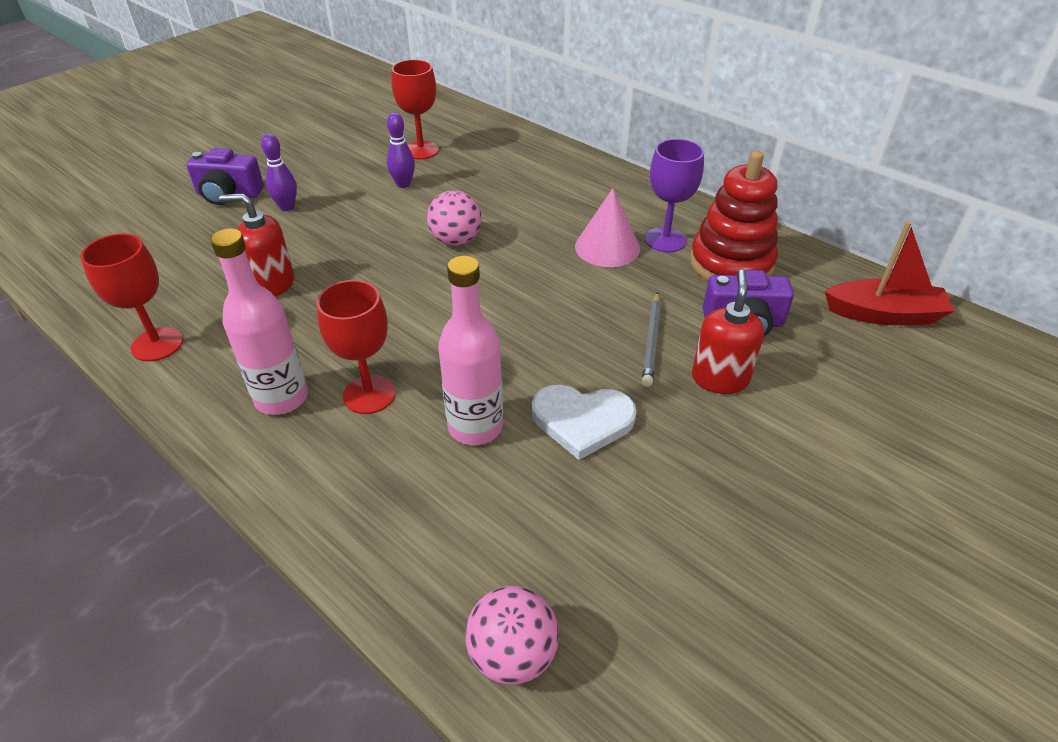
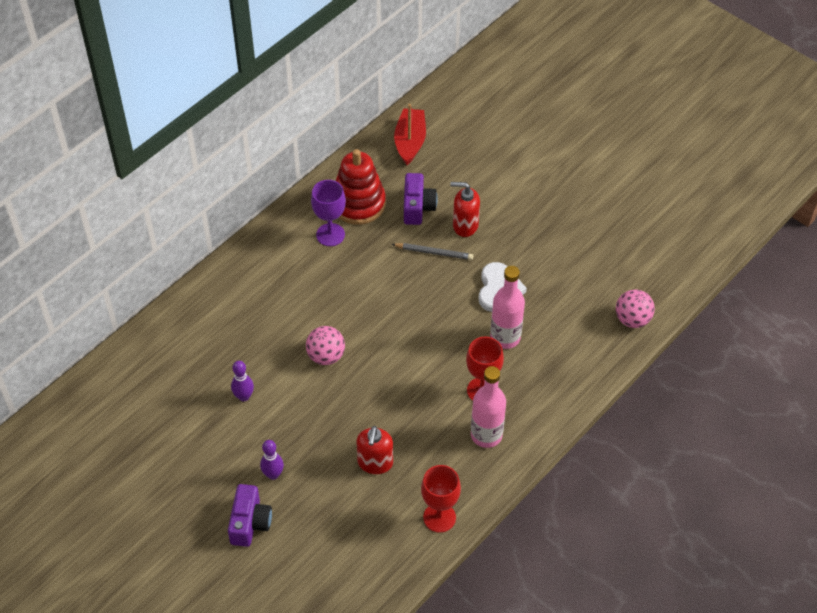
camera: 90 degrees left, 10 degrees up
(421, 150) = (187, 389): red goblet -> none
(607, 247) = (337, 267): pink cone -> none

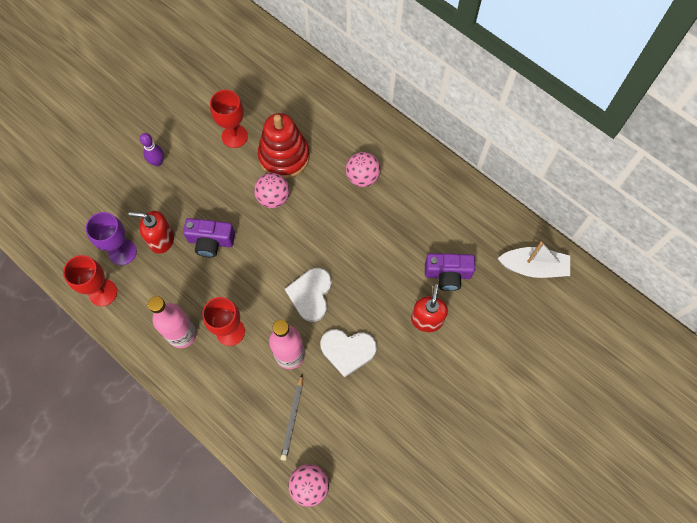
camera: 90 degrees right, 15 degrees up
(244, 396) = (234, 136): purple bowling pin -> red goblet
(250, 523) = (115, 148): purple camera -> purple camera (211, 241)
(304, 275) = (362, 177): none -> pink ball
(330, 235) = (410, 197): purple goblet -> purple goblet (122, 252)
(358, 204) = (449, 220): red stacking toy -> red stacking toy (284, 156)
(410, 142) = (533, 267): red boat -> white boat
(434, 252) = (391, 290): grey pencil -> grey pencil (292, 419)
(440, 320) = (311, 294): none -> white heart

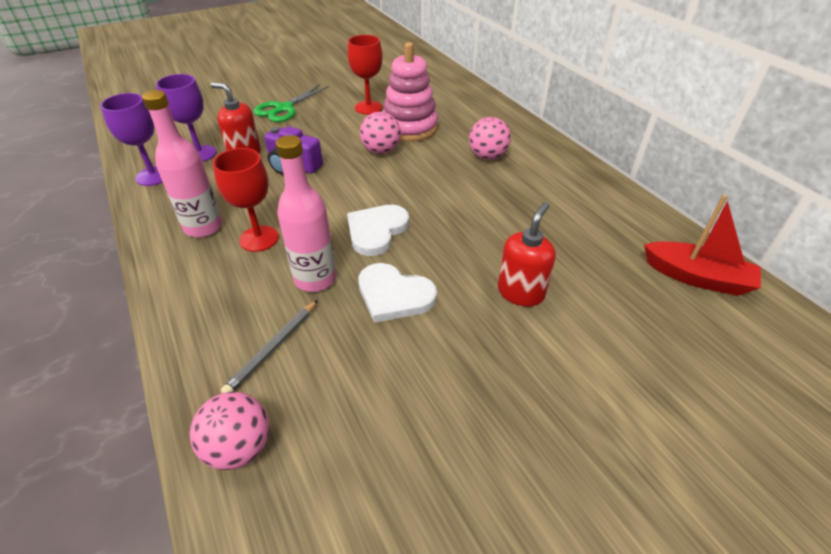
camera: 20 degrees right, 25 degrees down
(103, 292) = (153, 176): red goblet -> purple goblet
(157, 162) = (284, 108): purple bowling pin -> green scissors
(284, 156) = (409, 128): red stacking toy -> pink stacking toy
(447, 274) = (566, 255): purple camera -> none
(533, 267) = (697, 277): white boat -> red boat

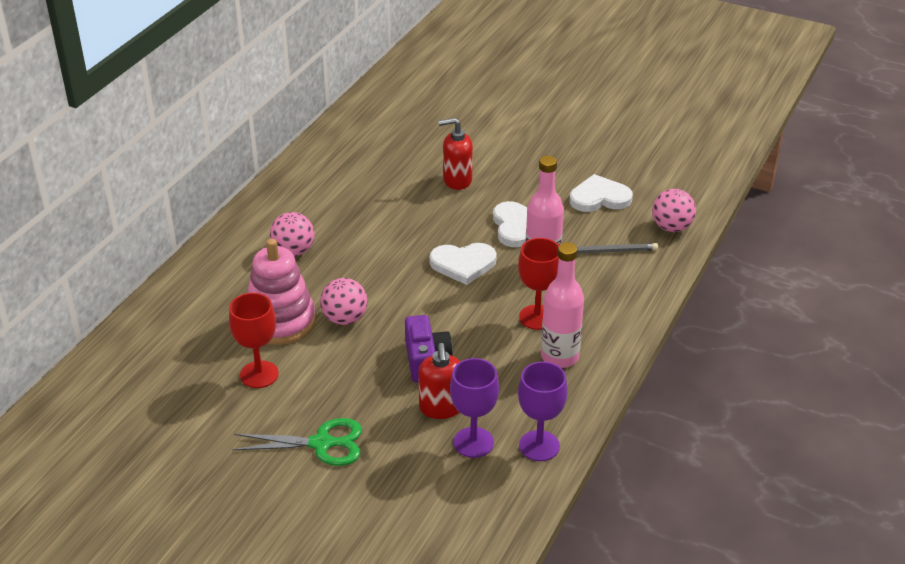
camera: 125 degrees left, 5 degrees down
(374, 408) = (599, 197): none -> white heart
(697, 277) = (369, 123): red boat -> none

